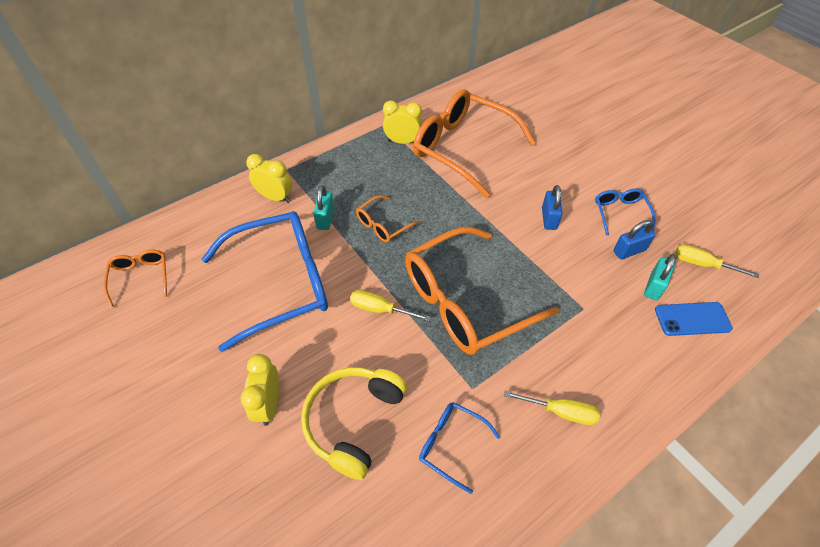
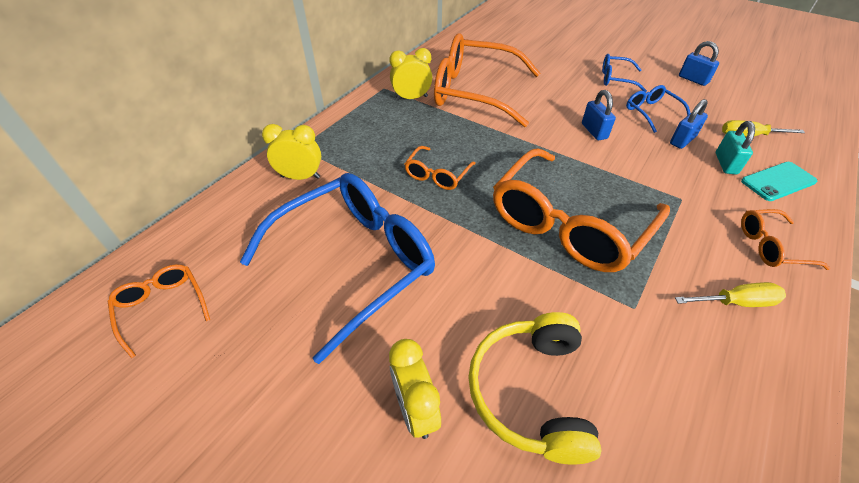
camera: 20 degrees left, 5 degrees down
(325, 219) = (370, 184): turquoise padlock -> none
(380, 309) = (485, 257): yellow screwdriver -> none
(451, 444) = (656, 377): blue glasses -> blue glasses (616, 79)
(632, 376) = (771, 246): none -> orange glasses
(692, 319) = (778, 181): blue phone -> turquoise phone
(693, 186) = (693, 79): none -> blue padlock

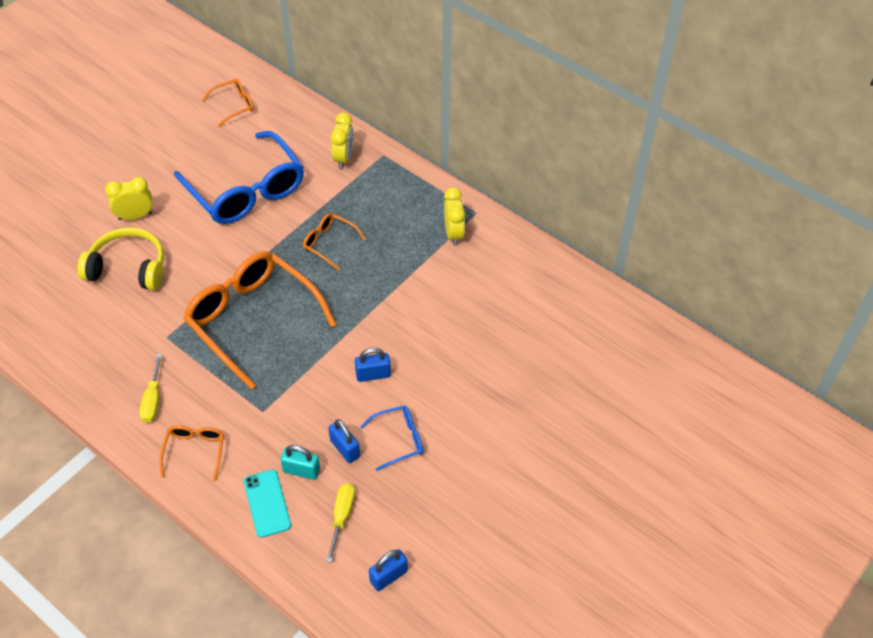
camera: 95 degrees right, 5 degrees up
(474, 92) = (460, 287): orange glasses -> none
(616, 79) = (475, 429): blue glasses -> none
(693, 79) = (465, 515): blue padlock -> blue padlock (388, 576)

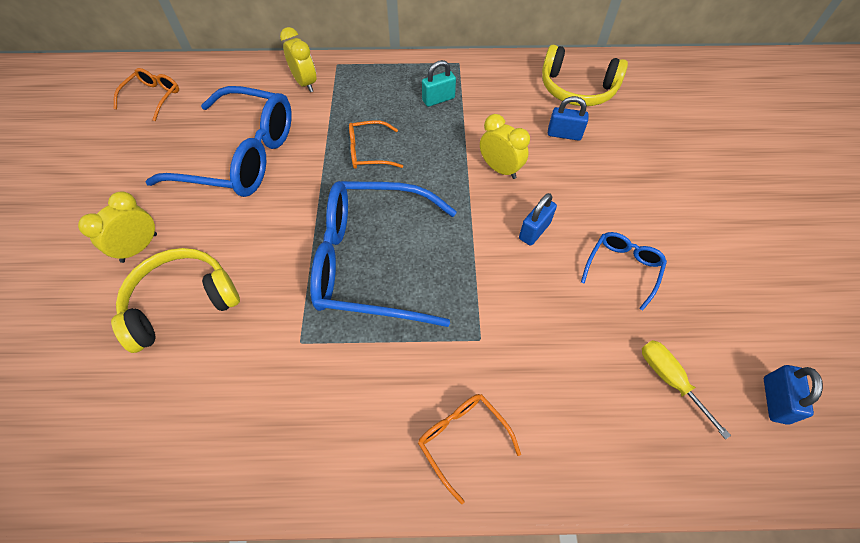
camera: 40 degrees left, 5 degrees up
(153, 399) = (355, 420): yellow screwdriver -> none
(252, 319) = (372, 261): orange glasses -> blue glasses
(267, 503) = (594, 429): turquoise phone -> none
(301, 470) = (583, 367): turquoise padlock -> turquoise padlock (438, 99)
(345, 448) = (592, 313): blue padlock -> blue padlock (564, 134)
(453, 233) = (460, 86): yellow clock -> yellow clock (500, 169)
(541, 296) = (577, 89): none -> yellow headphones

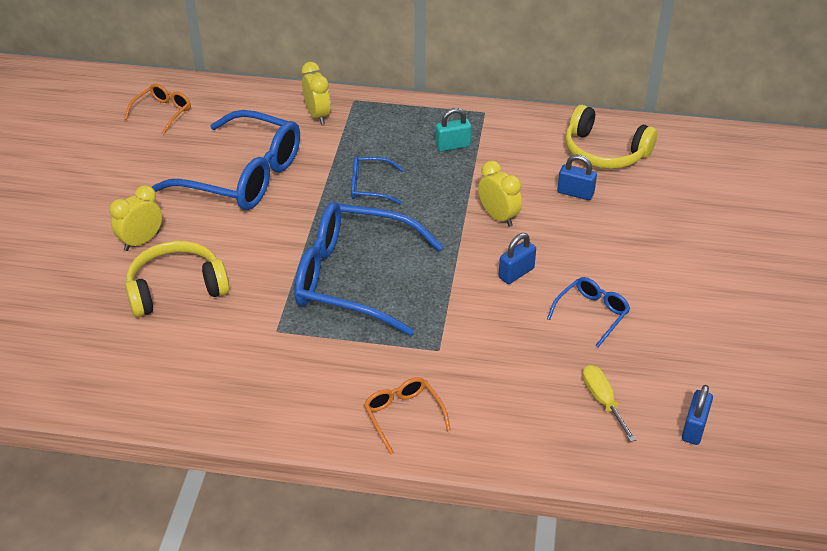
camera: 10 degrees right, 15 degrees down
(368, 152) = (369, 186): orange glasses -> blue glasses

